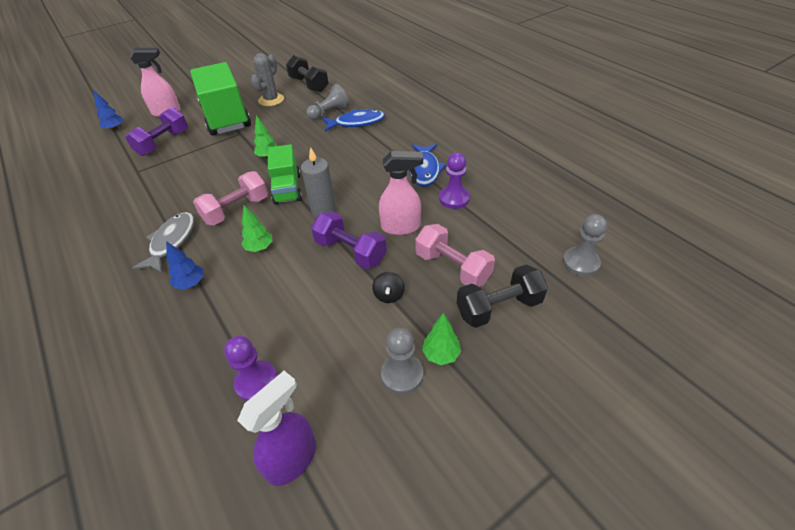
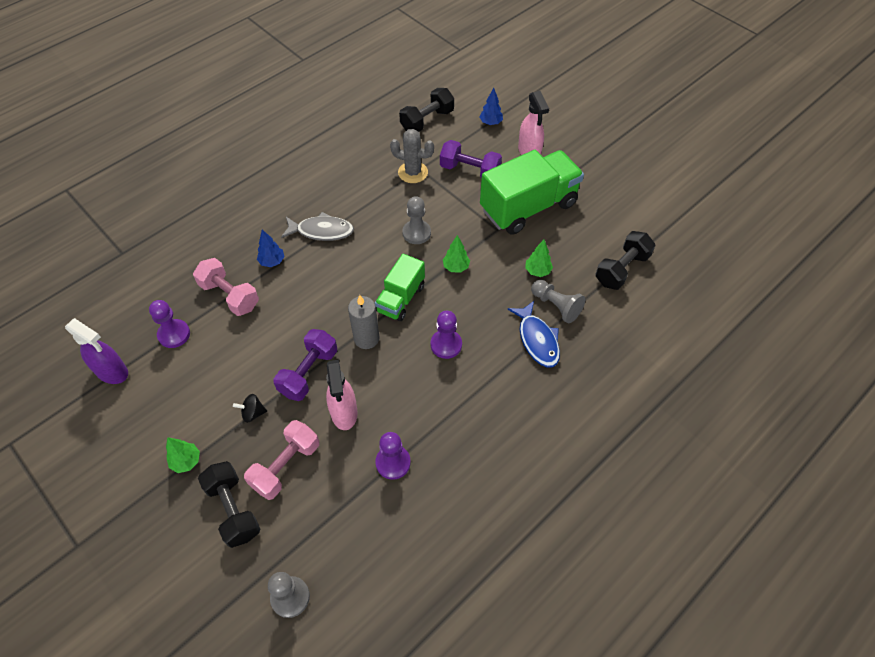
camera: 80 degrees right, 10 degrees up
(76, 164) = (427, 121): none -> black dumbbell
(236, 210) = (365, 265): pink dumbbell -> pink dumbbell (229, 296)
(260, 248) = (314, 298): green tree -> green tree (537, 271)
(271, 100) = (574, 239): grey cactus -> grey cactus (413, 172)
(287, 189) = (400, 298): green truck -> green truck turned 45 degrees counterclockwise
(346, 165) = (446, 345): none -> purple pawn
(402, 374) = (170, 433): grey pawn -> grey pawn (416, 233)
(424, 170) = (444, 427): blue fish -> none

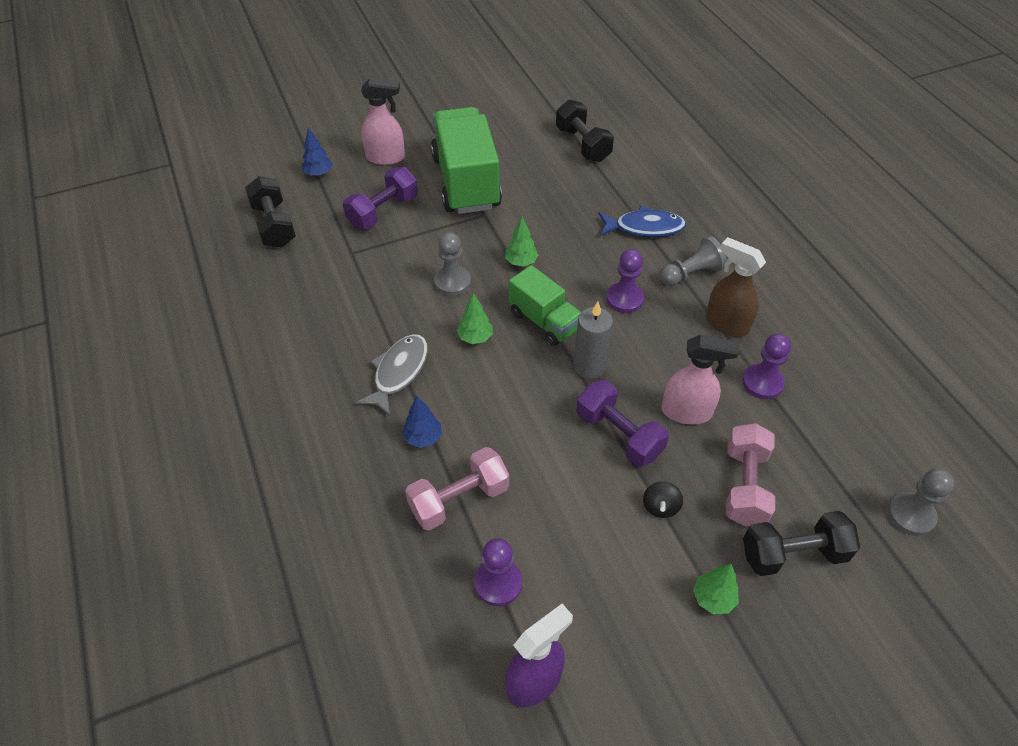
camera: 70 degrees left, 5 degrees down
(286, 466) = (745, 486): pink dumbbell -> pink dumbbell turned 45 degrees clockwise
(413, 172) = (353, 260): grey cactus -> none
(449, 424) = (726, 323): none -> brown spray bottle
(537, 271) = (557, 201): green tree -> green tree (475, 338)
(556, 306) = (608, 202): grey pawn -> grey pawn (691, 274)

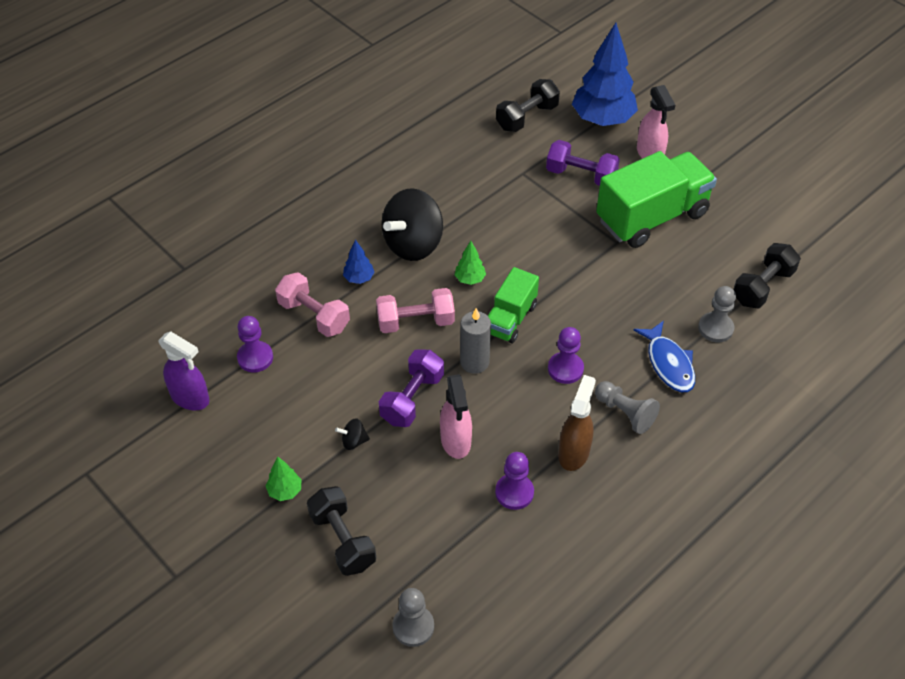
camera: 70 degrees right, 0 degrees up
(318, 174) = (602, 120): blue tree -> blue tree, size x2.31
(399, 372) = (413, 244): grey fish -> black spinning top
(452, 282) = (523, 246): grey pawn -> grey pawn (715, 328)
(521, 262) = (571, 284): green tree -> none
(745, 486) = (396, 496): pink dumbbell -> pink dumbbell (415, 322)

